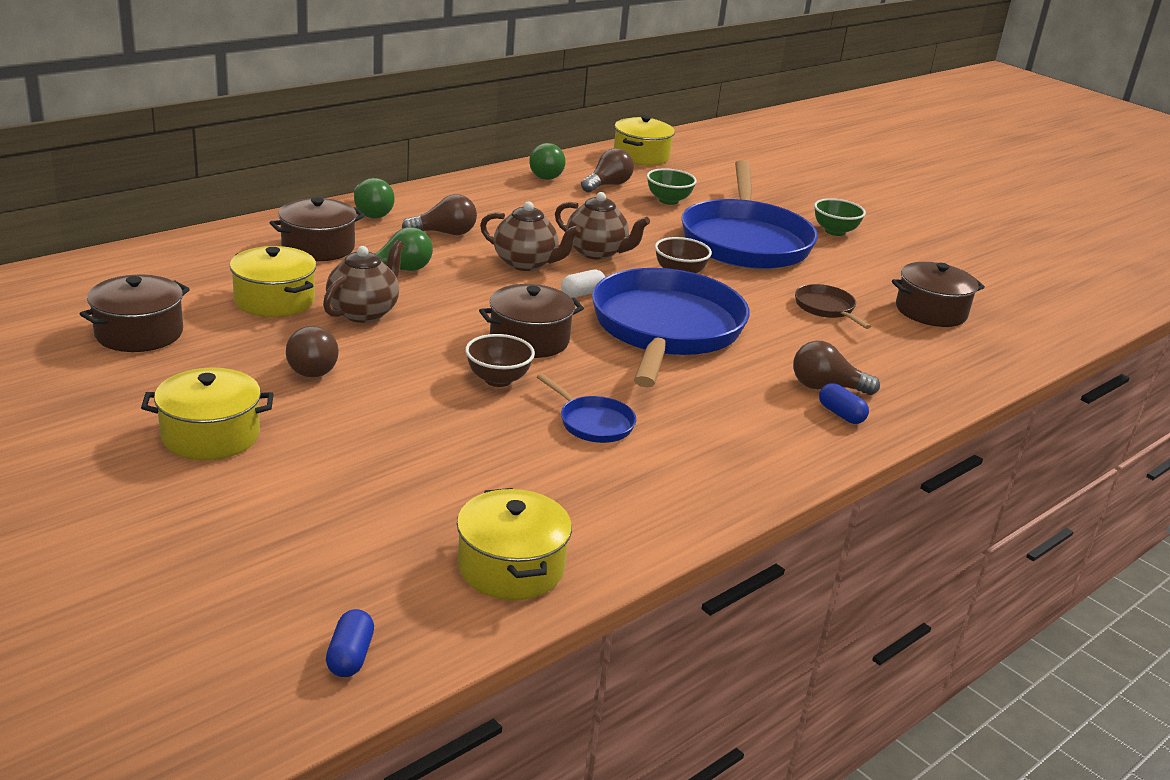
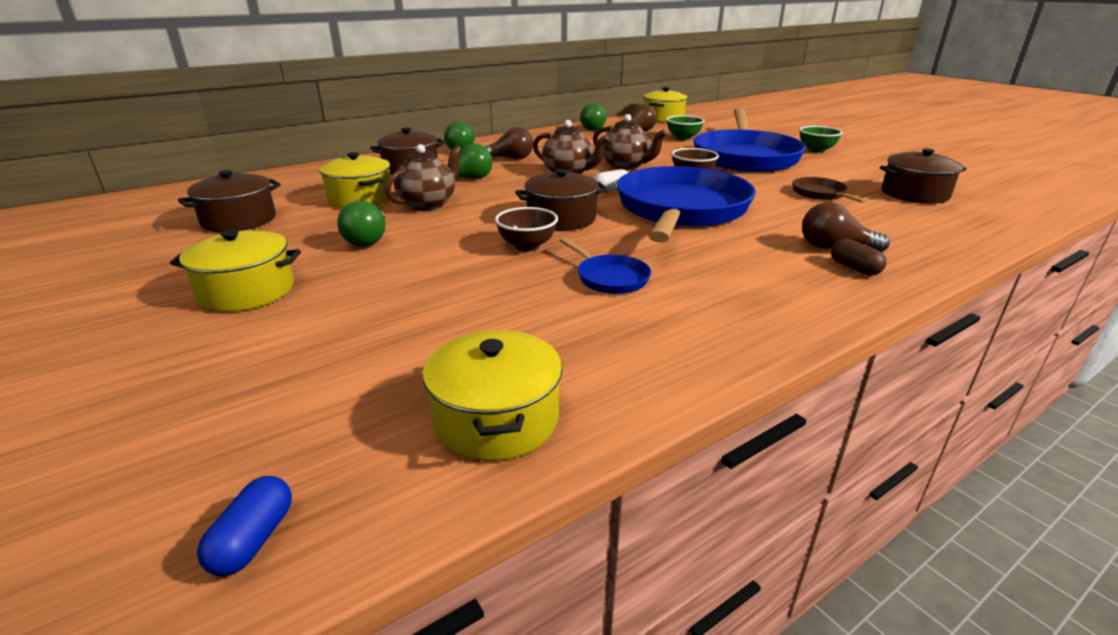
camera: 10 degrees right, 0 degrees up
(313, 367) = (368, 240): brown light bulb -> green light bulb
(841, 414) = (854, 268): blue capsule -> brown capsule

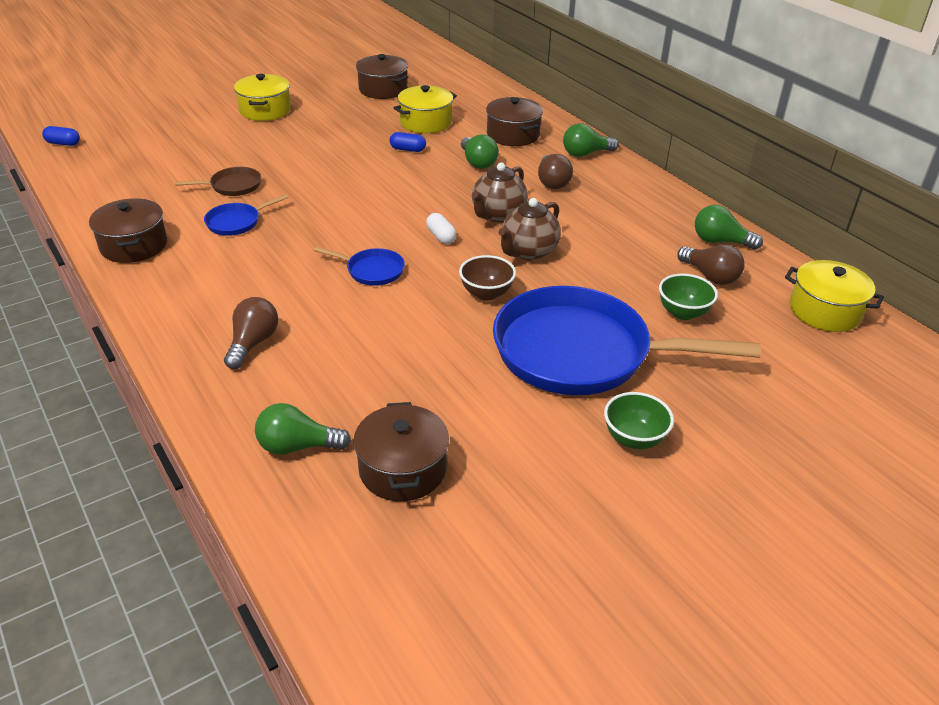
camera: 90 degrees right, 10 degrees up
(368, 240) = (334, 134): green light bulb -> green light bulb (297, 446)
(428, 204) = (408, 149): brown teapot -> blue capsule
(496, 419) = (100, 184): yellow pot -> none
(527, 246) = (304, 192): brown bowl -> none
(561, 219) = (361, 207): brown pot -> brown pot (134, 245)
(681, 210) = (372, 270): blue pan -> blue pan, size x0.41
(820, 194) = (411, 380): brown pan -> brown pan (232, 186)
(854, 268) = (206, 342): brown capsule -> none

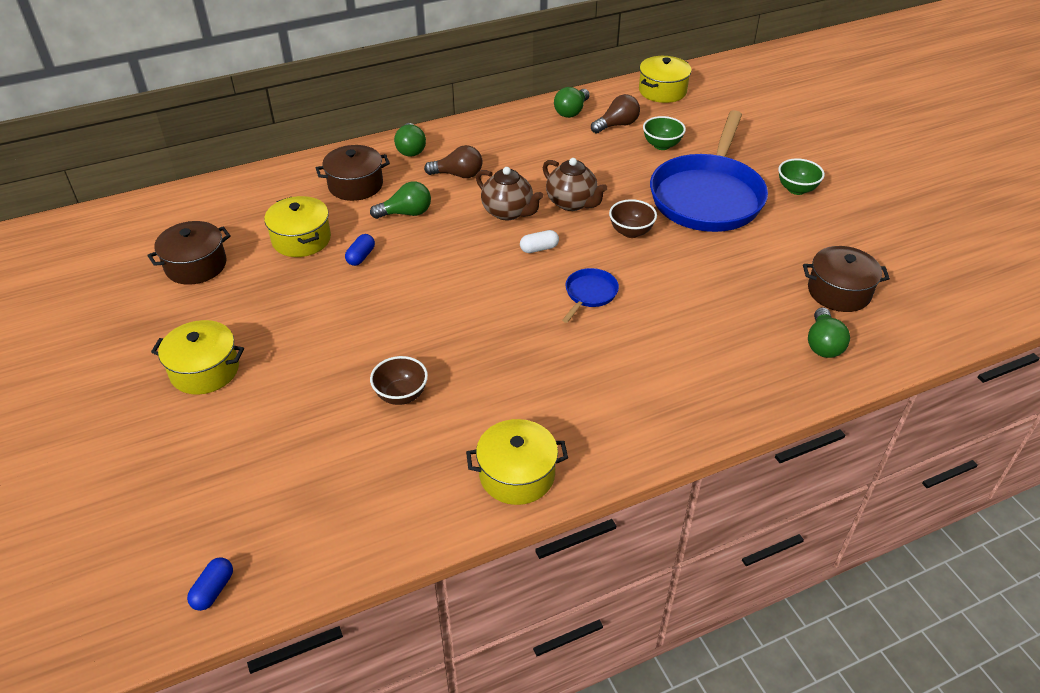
camera: 80 degrees left, 5 degrees up
(134, 245) = (517, 475): brown pot -> yellow pot
(232, 186) = (401, 395): brown pan -> brown bowl
(236, 222) = (484, 389): blue pan -> none
(253, 343) = (696, 372): brown light bulb -> none

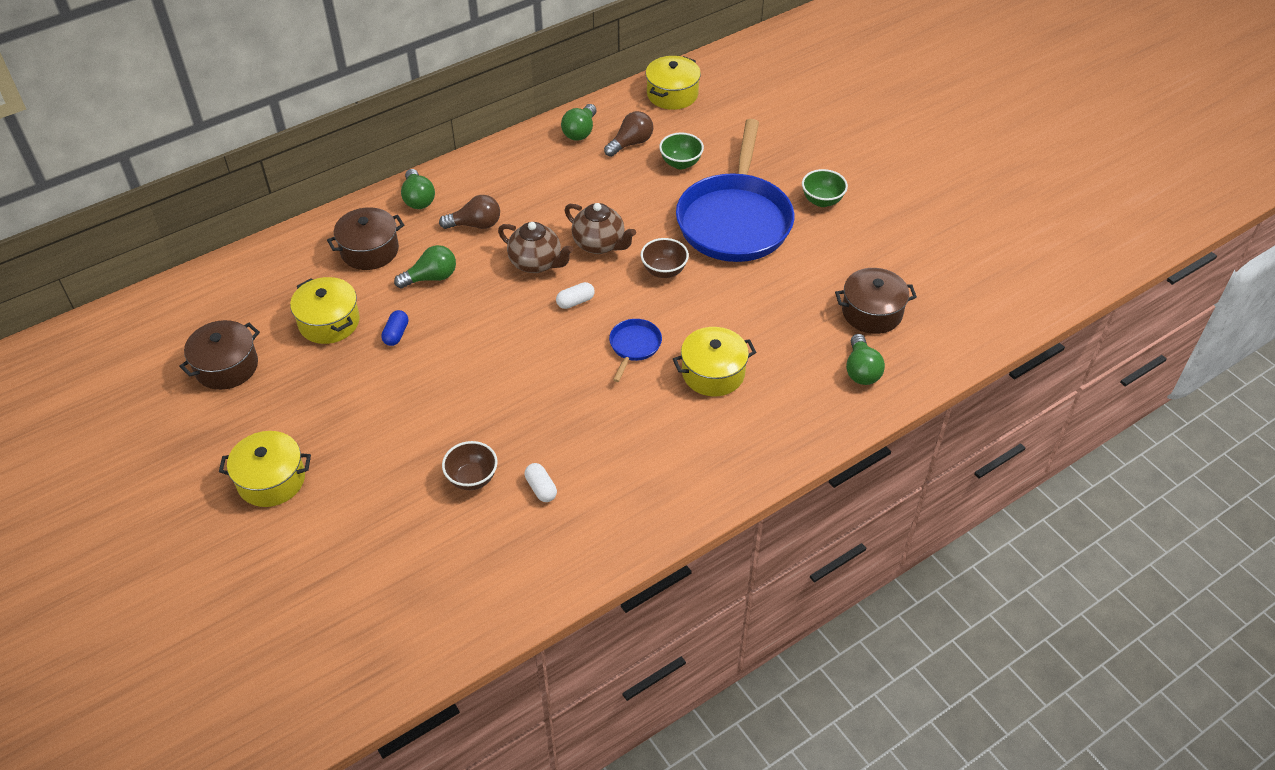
camera: 10 degrees left, 5 degrees up
(213, 590) = (344, 690): blue capsule -> none
(469, 414) = (541, 488): none -> white capsule
(517, 475) = (597, 541): yellow pot -> yellow pot (713, 373)

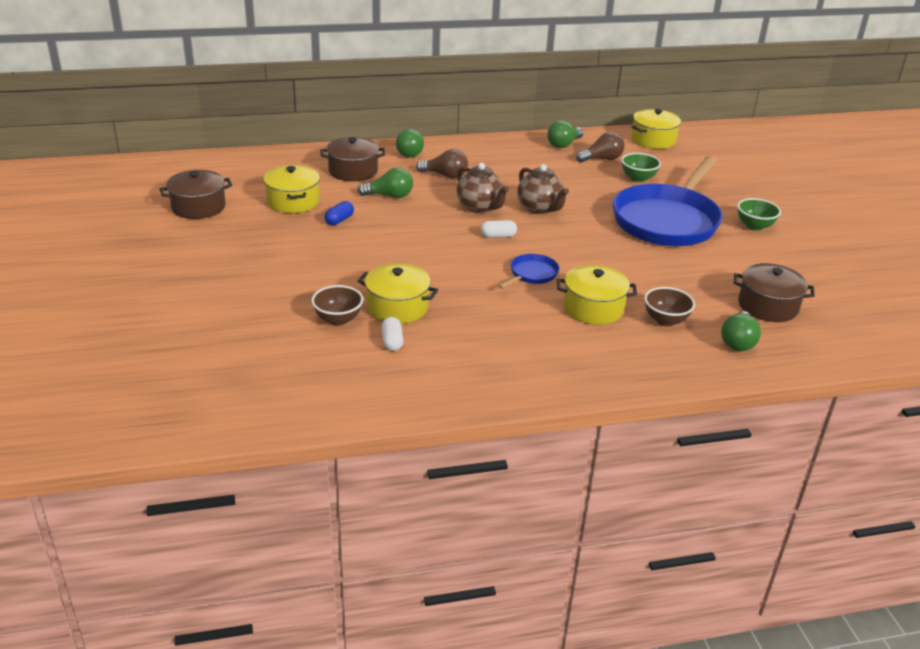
camera: 20 degrees right, 15 degrees down
(271, 480) = (179, 278): yellow pot -> yellow pot (397, 307)
(664, 271) = (586, 236): brown bowl -> brown bowl (665, 320)

